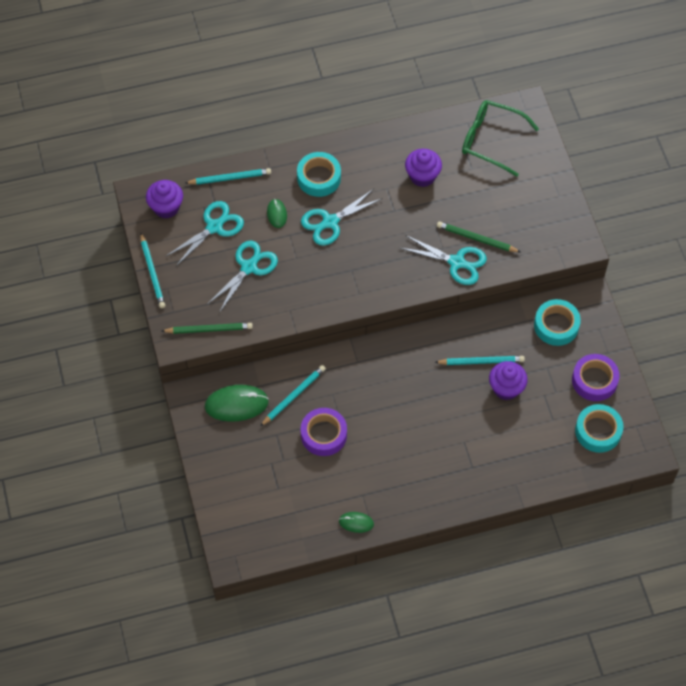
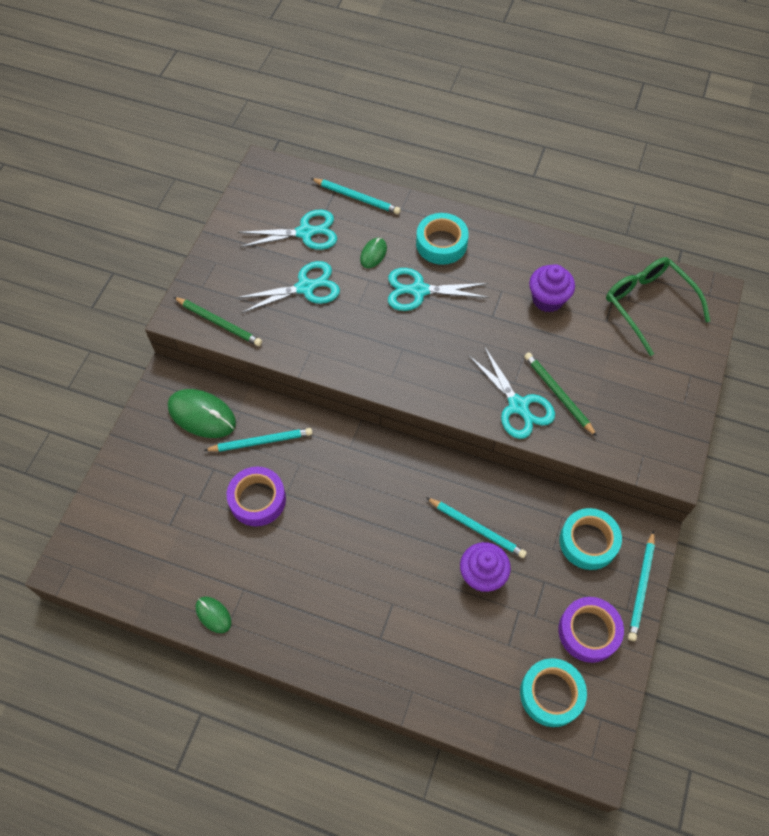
camera: 35 degrees right, 0 degrees up
(152, 272) = (215, 240): turquoise pencil -> turquoise pencil (641, 587)
(166, 207) = (277, 191): purple cupcake -> none

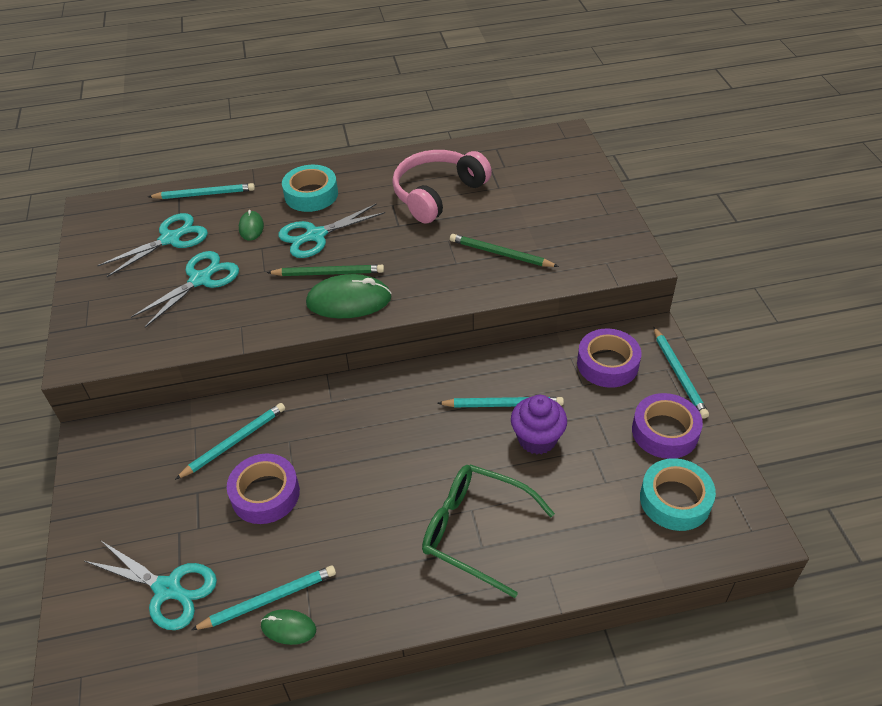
camera: 30 degrees left, 15 degrees down
(202, 415) = (152, 450): green mouse -> green mouse (349, 300)
(213, 585) = (268, 599): none -> turquoise pencil
(219, 322) = (125, 346): green pencil -> green pencil (328, 273)
(518, 405) = (472, 277): turquoise scissors -> turquoise scissors (167, 589)
(547, 299) = (437, 194): purple cupcake -> pink headphones
(588, 542) = (607, 364): turquoise tape -> purple tape
(649, 305) = (524, 163): green glasses -> green glasses (476, 531)

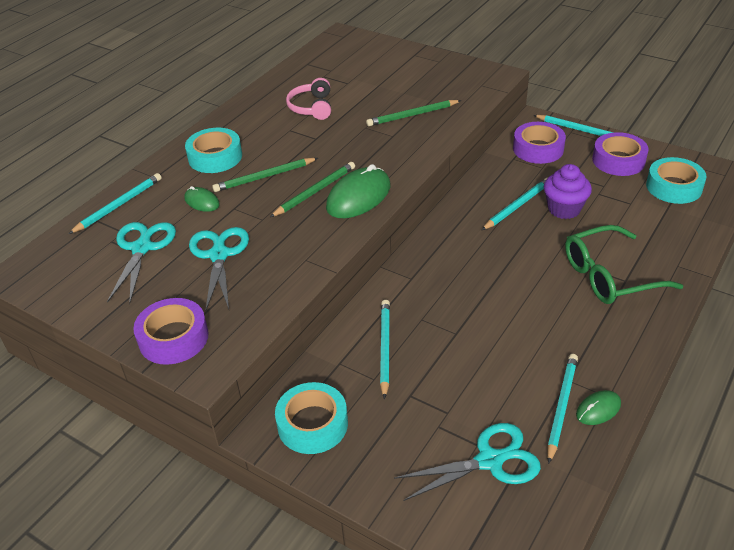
camera: 45 degrees left, 5 degrees down
(119, 457) = (312, 424): none -> turquoise tape
(265, 494) = (458, 358): purple tape -> purple tape (173, 338)
(316, 235) = (264, 177): turquoise scissors -> green pencil
(437, 194) = (312, 107): pink headphones -> pink headphones, size x0.61

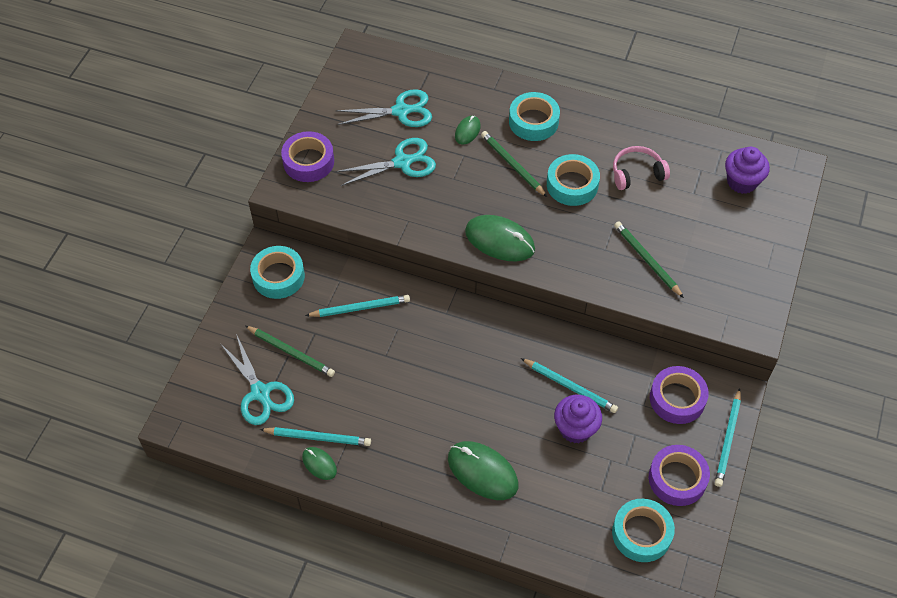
camera: 75 degrees right, 15 degrees up
(118, 205) = (450, 78): turquoise pencil -> none
(308, 144) = (572, 185): none -> turquoise tape
(315, 191) = (500, 206): green pencil -> green pencil (291, 352)
(346, 59) = (742, 182): none -> purple cupcake
(610, 275) = (482, 472): green glasses -> green mouse

